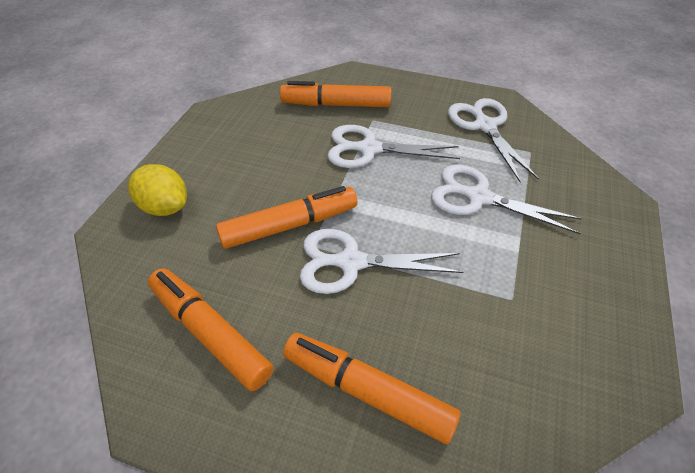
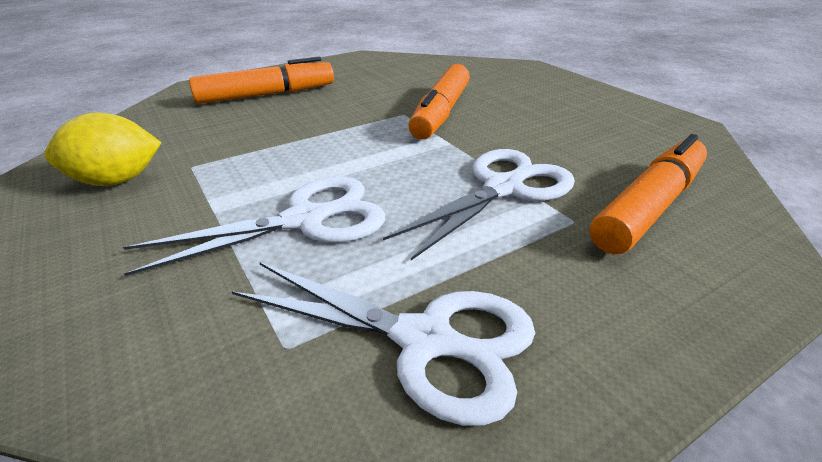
camera: 130 degrees right, 15 degrees down
(165, 207) = (532, 82): yellow lemon -> yellow lemon (116, 181)
(210, 333) = (387, 73): orange marker -> none
(351, 262) = (360, 121): white scissors -> none

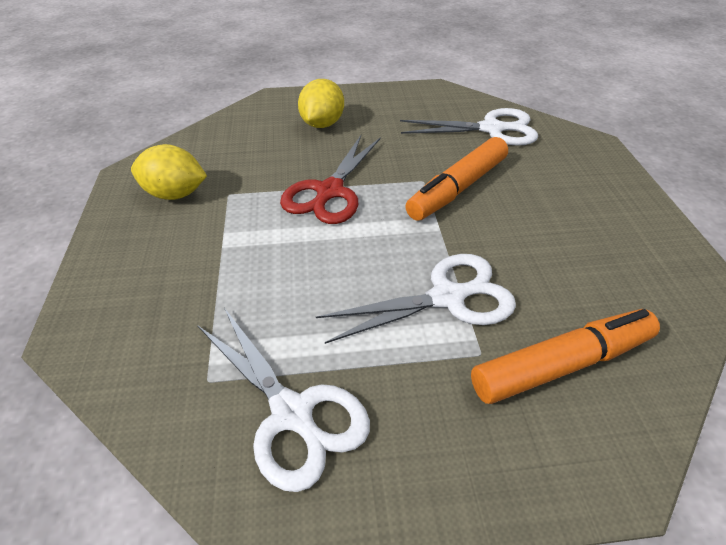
camera: 25 degrees right, 10 degrees up
(266, 95) = (322, 124): orange marker -> yellow lemon
(305, 220) = (276, 277): white scissors -> white scissors (491, 129)
(313, 140) = (329, 191): none -> red scissors

